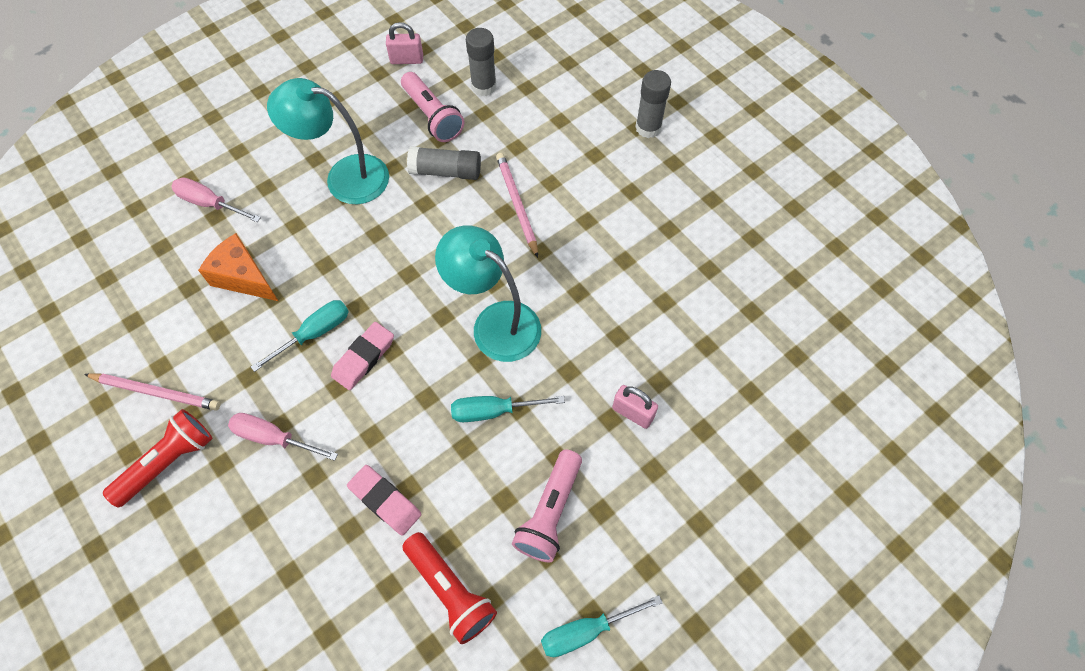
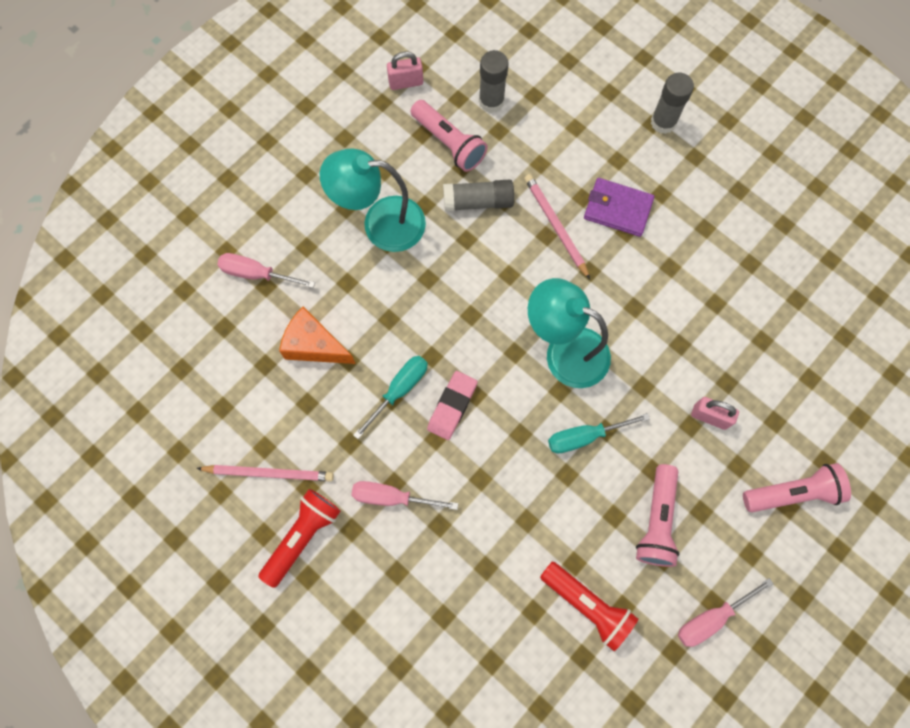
camera: 10 degrees left, 10 degrees up
(385, 501) = (509, 537): pink eraser -> none
(583, 198) = (617, 209): none -> purple wallet
(586, 631) = (711, 618): turquoise screwdriver -> pink screwdriver
(708, 508) = (793, 492): none -> pink flashlight

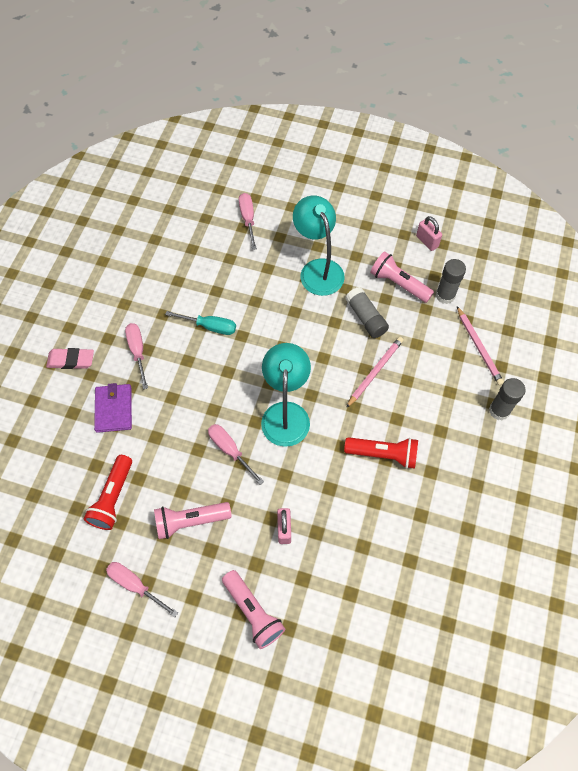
camera: 65 degrees right, 10 degrees down
(269, 473) = (125, 280): pink pencil -> pink pencil (479, 347)
(302, 536) = (93, 314): red flashlight -> red flashlight (383, 454)
(314, 345) = (217, 268): orange cheese -> none
(449, 143) = (398, 284): pink flashlight -> pink flashlight turned 105 degrees clockwise
(452, 406) = (213, 361): pink eraser -> pink eraser (71, 360)
(585, 436) = (230, 450): turquoise screwdriver -> pink screwdriver
(617, 209) = (411, 406): purple wallet -> purple wallet (114, 409)

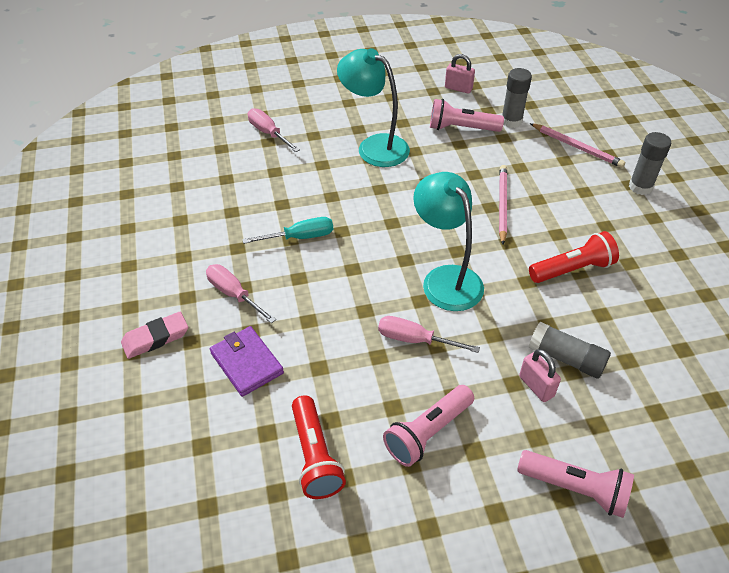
camera: 30 degrees left, 15 degrees down
(135, 585) = (417, 539): pink screwdriver -> none
(366, 318) = (454, 166): grey glue stick -> grey glue stick (566, 358)

